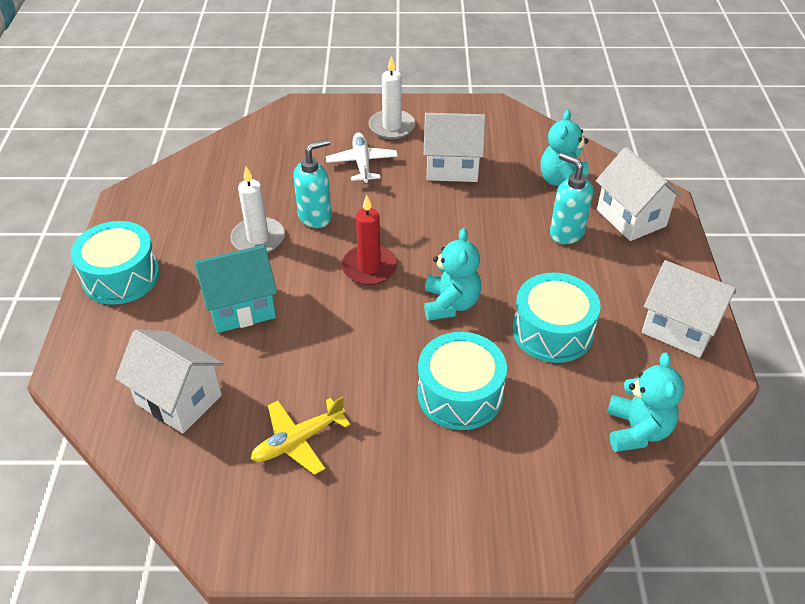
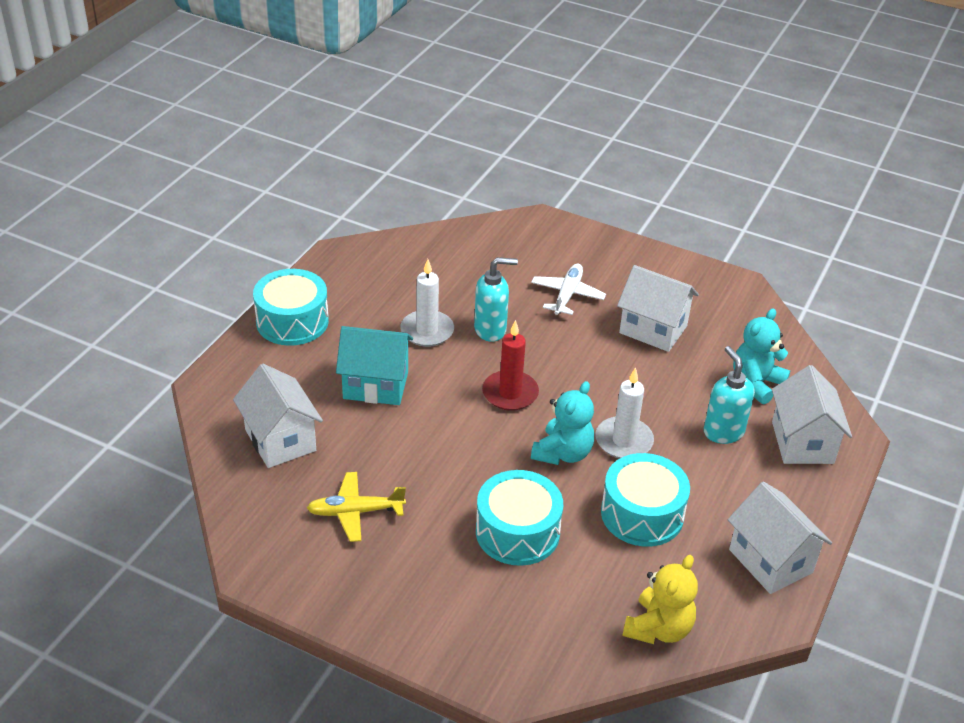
camera: 25 degrees right, 5 degrees down
(392, 127) = (620, 269): white candle -> white candle (624, 441)
(637, 430) = (658, 628): turquoise teddy bear -> yellow teddy bear

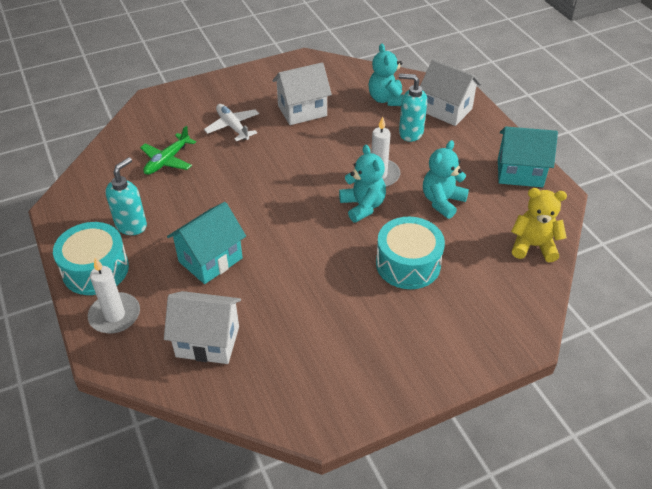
camera: 50 degrees left, 5 degrees up
(355, 512) = (317, 336): yellow plane -> none
(427, 331) = (189, 206): white candle -> white candle (115, 315)
(469, 281) = (167, 160): none -> green plane
(491, 330) = (223, 176): turquoise soap dispenser -> turquoise soap dispenser (131, 225)
(510, 393) = (288, 200): red candle -> none
(642, 514) = (442, 201): turquoise drum -> turquoise teddy bear
(658, 628) = (533, 246): yellow teddy bear -> yellow teddy bear turned 60 degrees counterclockwise
(770, 561) = (520, 173): white house -> turquoise house

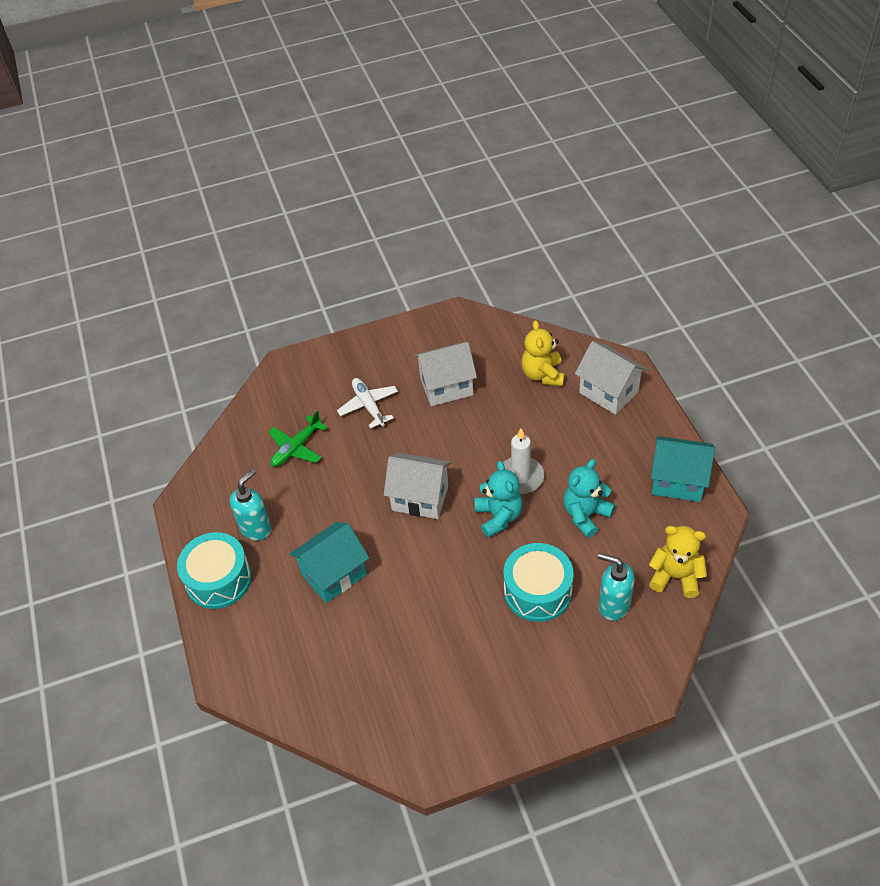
camera: 10 degrees right, 5 degrees up
(115, 315) = (236, 633): white candle -> none
(207, 341) = (325, 669): white house -> white house (420, 498)
(386, 99) = (542, 374): turquoise teddy bear -> yellow teddy bear
(410, 133) = (563, 422): turquoise soap dispenser -> turquoise soap dispenser (613, 605)

